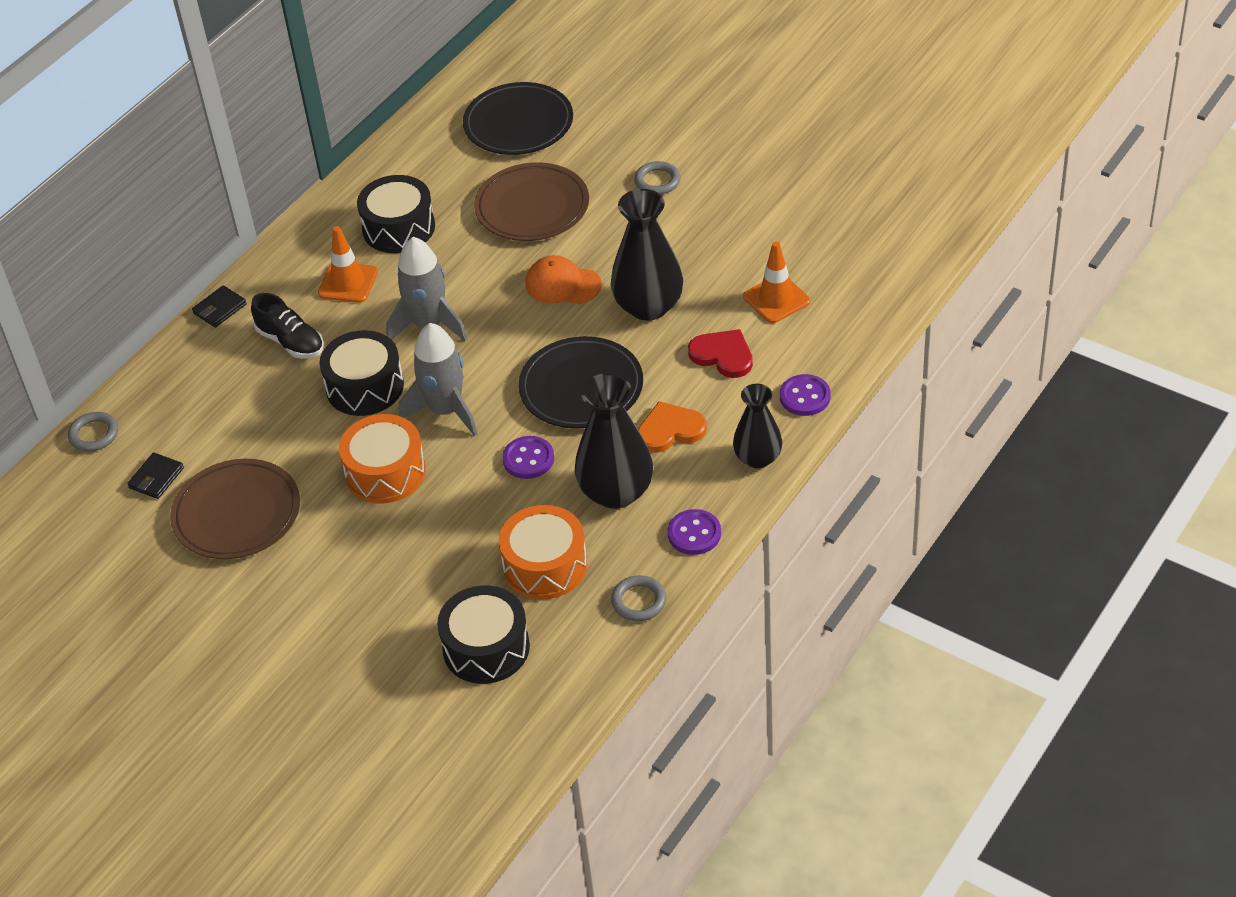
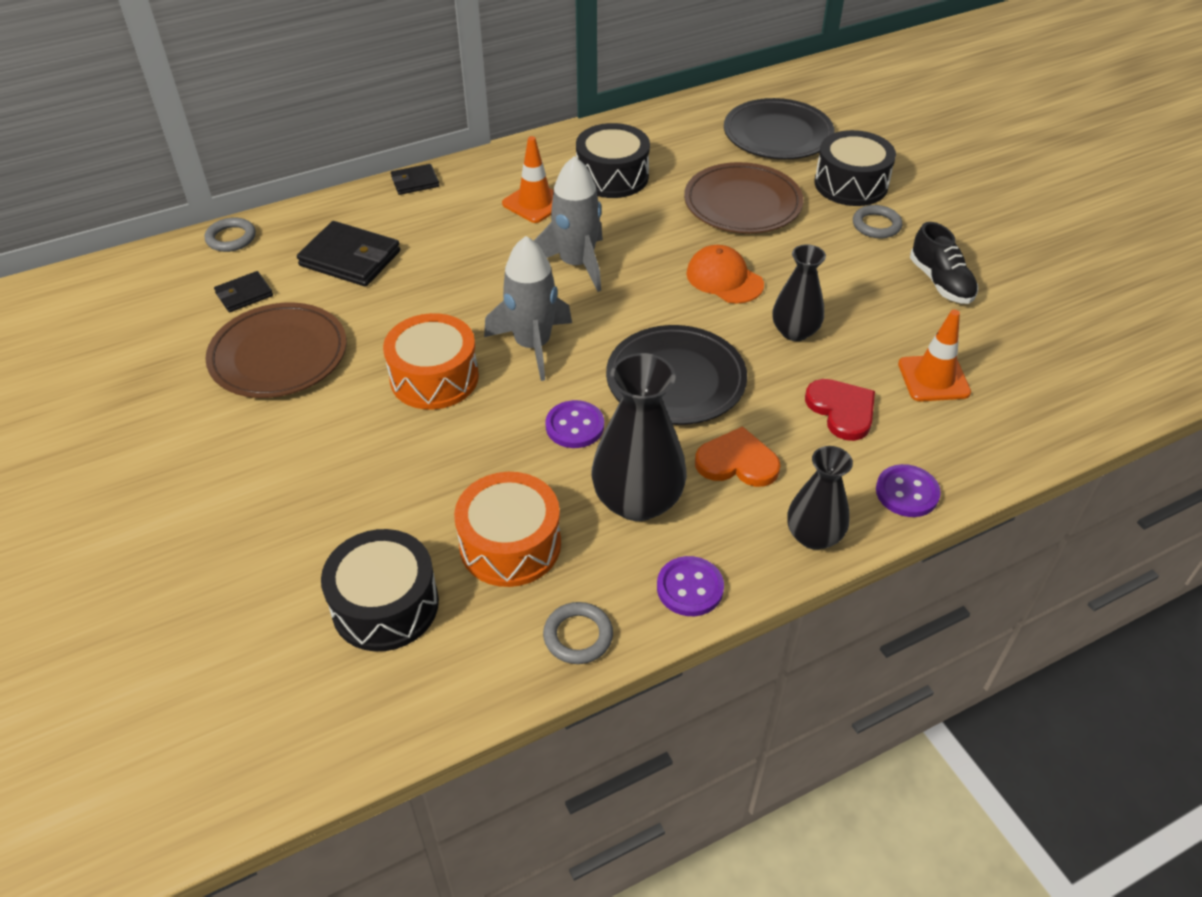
camera: 25 degrees right, 0 degrees up
(223, 405) = (350, 258): none -> black wallet
(291, 342) = (448, 230): black shoe -> black shoe (940, 282)
(365, 387) = (479, 293): black drum -> black drum (851, 184)
(648, 306) = (795, 331): black vase -> black vase, size x0.63

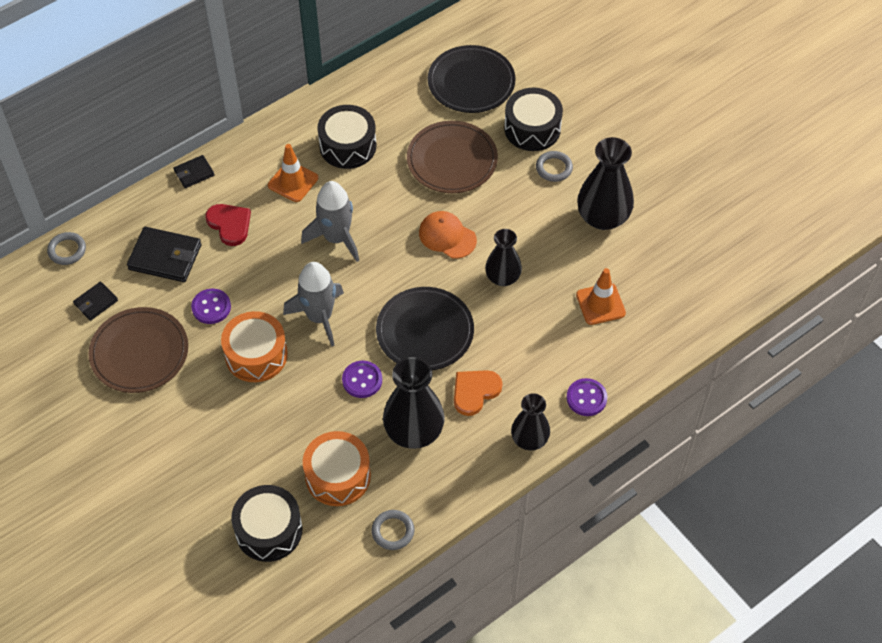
camera: 10 degrees left, 10 degrees up
(690, 588) = (456, 488): purple button -> purple button (211, 307)
(737, 462) = (475, 392): orange heart -> orange heart turned 45 degrees counterclockwise
(842, 410) = (540, 340): red heart -> red heart (230, 224)
(940, 282) = (603, 217): black shoe -> black vase

